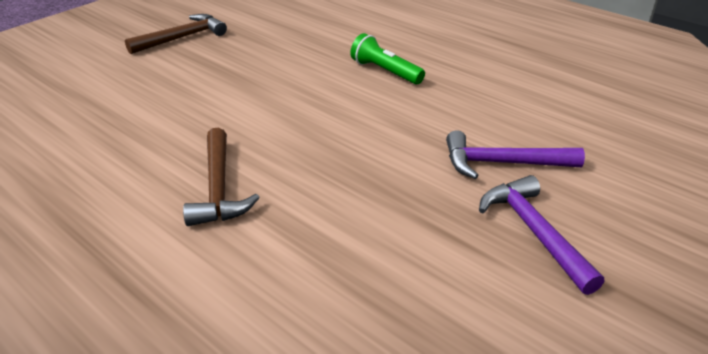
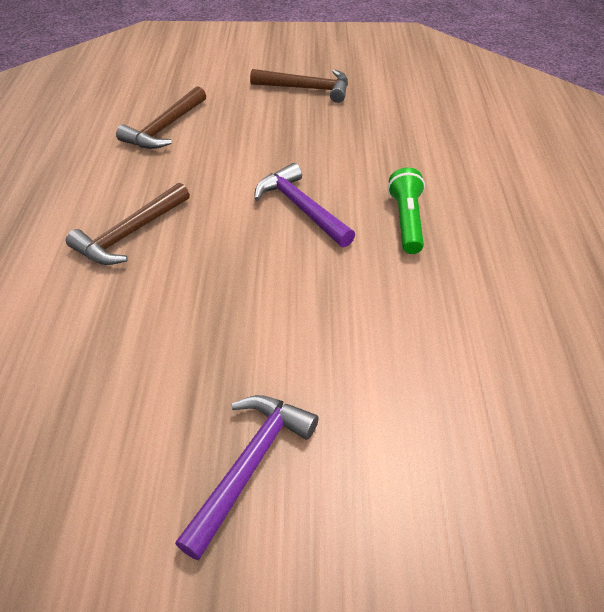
camera: 50 degrees right, 10 degrees up
(108, 114) = (164, 128): none -> brown hammer
(502, 163) = (341, 386): purple hammer -> purple hammer (301, 208)

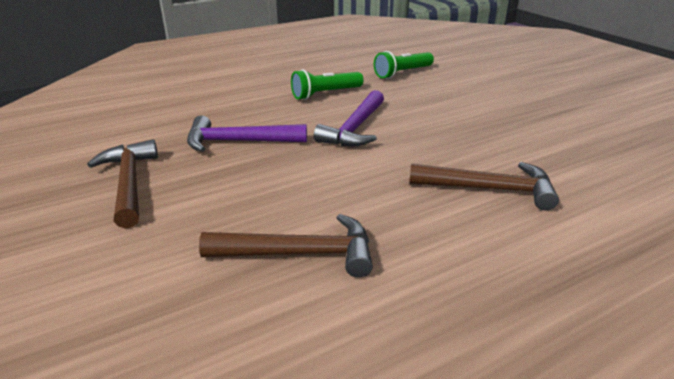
camera: 120 degrees left, 15 degrees down
(250, 465) = (554, 91): purple hammer -> purple hammer (238, 142)
(440, 322) = (402, 73): none -> green flashlight

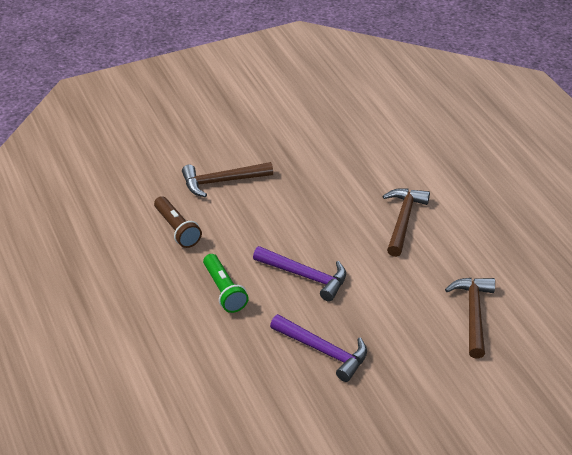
camera: 85 degrees left, 10 degrees up
(129, 183) = (390, 413): brown hammer -> brown hammer (222, 181)
(238, 142) = (324, 351): purple hammer -> purple hammer turned 60 degrees counterclockwise
(402, 73) = (177, 229): green flashlight -> brown flashlight

